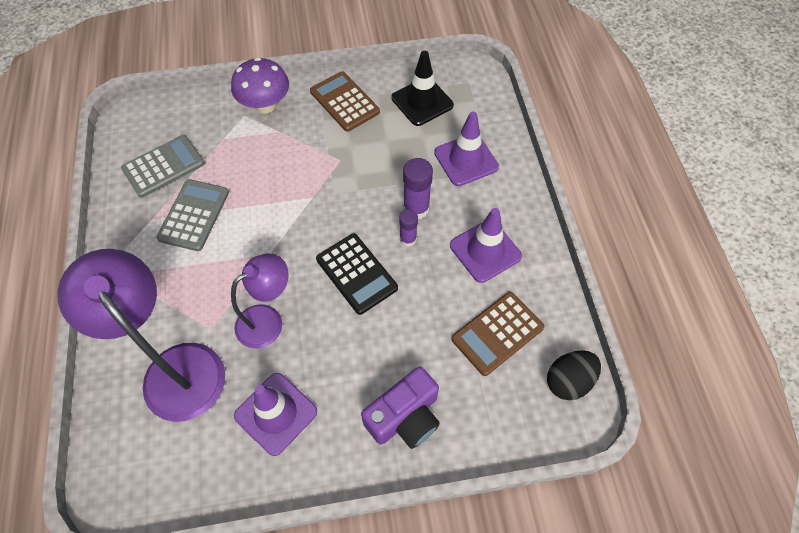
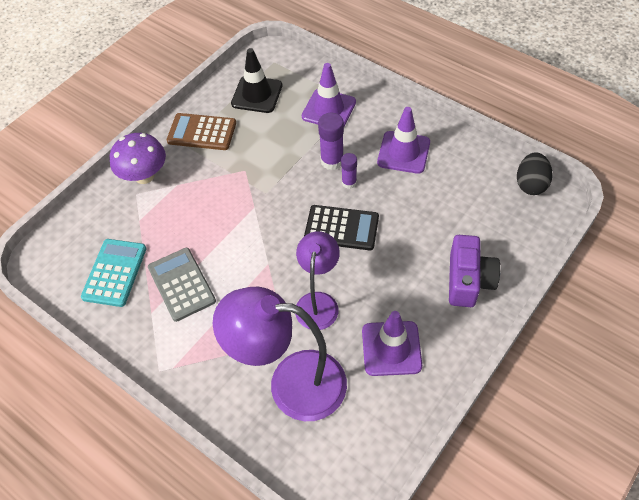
camera: 40 degrees left, 5 degrees down
(163, 166) = (114, 273): grey calculator -> turquoise calculator
(497, 333) = (464, 192): brown calculator -> none

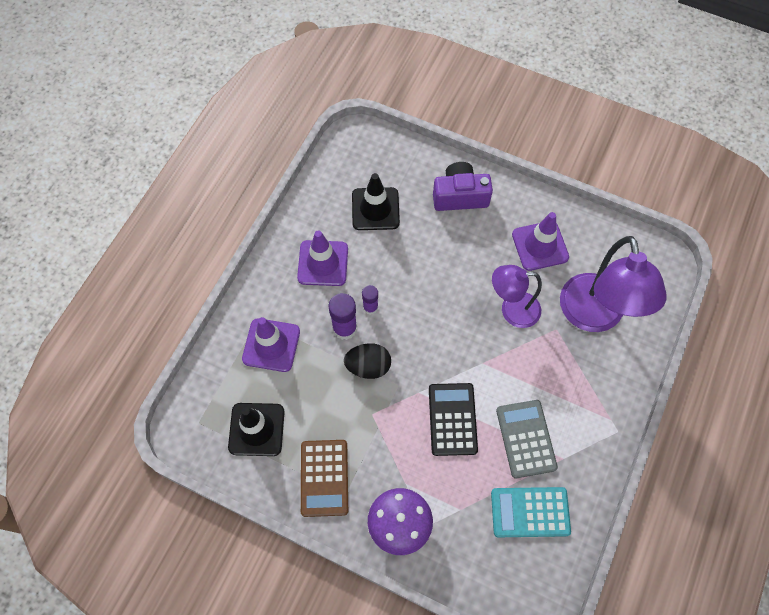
camera: 105 degrees left, 10 degrees up
(181, 284) = (525, 439): grey calculator -> grey calculator turned 120 degrees clockwise
(341, 228) = (427, 305): black calculator -> black calculator (452, 419)
(460, 201) = (375, 209): none -> black traffic cone
(530, 184) = (345, 155): black egg -> black egg (368, 366)

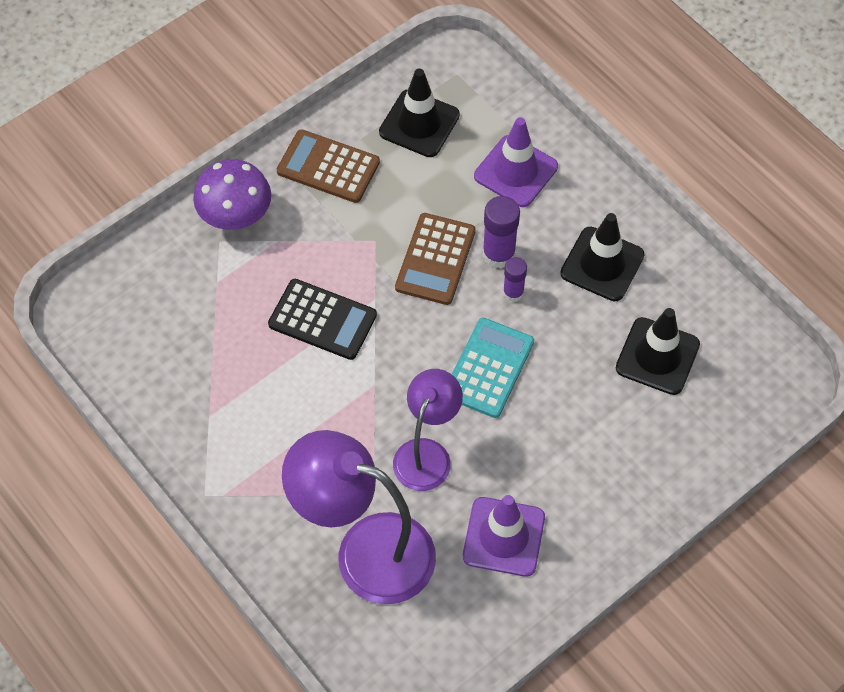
camera: 115 degrees right, 5 degrees down
(323, 263) = (602, 264): purple traffic cone -> black traffic cone
(368, 366) = (435, 259): black egg -> brown calculator
(460, 196) = (631, 471): purple camera -> none
(525, 439) = (255, 387): grey calculator -> none
(530, 512) = (172, 350): turquoise calculator -> turquoise calculator (488, 368)

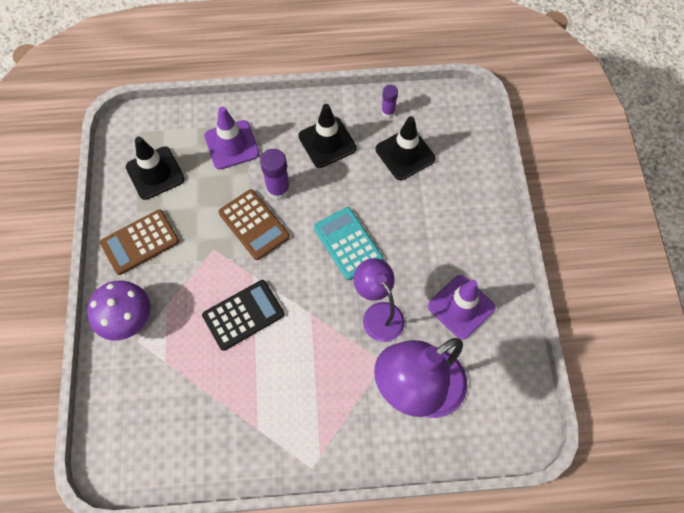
camera: 55 degrees left, 5 degrees up
(513, 292) = (309, 198): purple glue stick -> purple glue stick (388, 111)

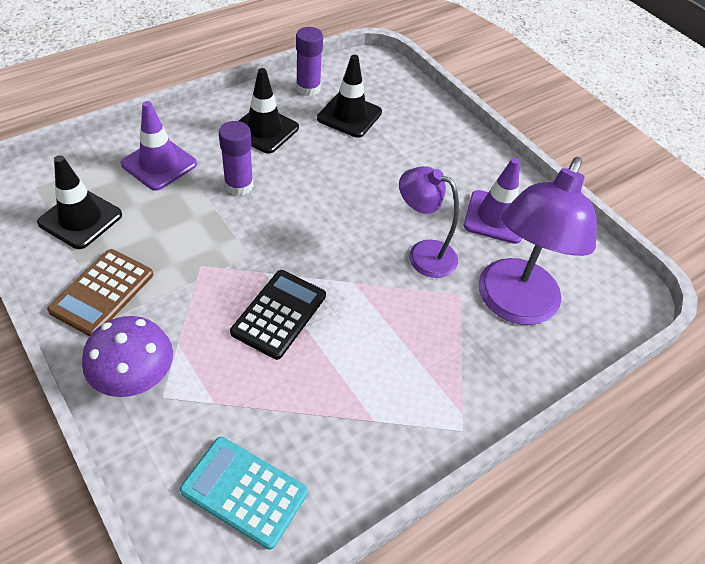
camera: 35 degrees left, 15 degrees down
(254, 224) = (233, 225): brown calculator -> none
(347, 243) = (347, 206): turquoise calculator -> turquoise calculator (244, 492)
(388, 111) = (308, 88): purple glue stick -> purple glue stick, size x1.59

